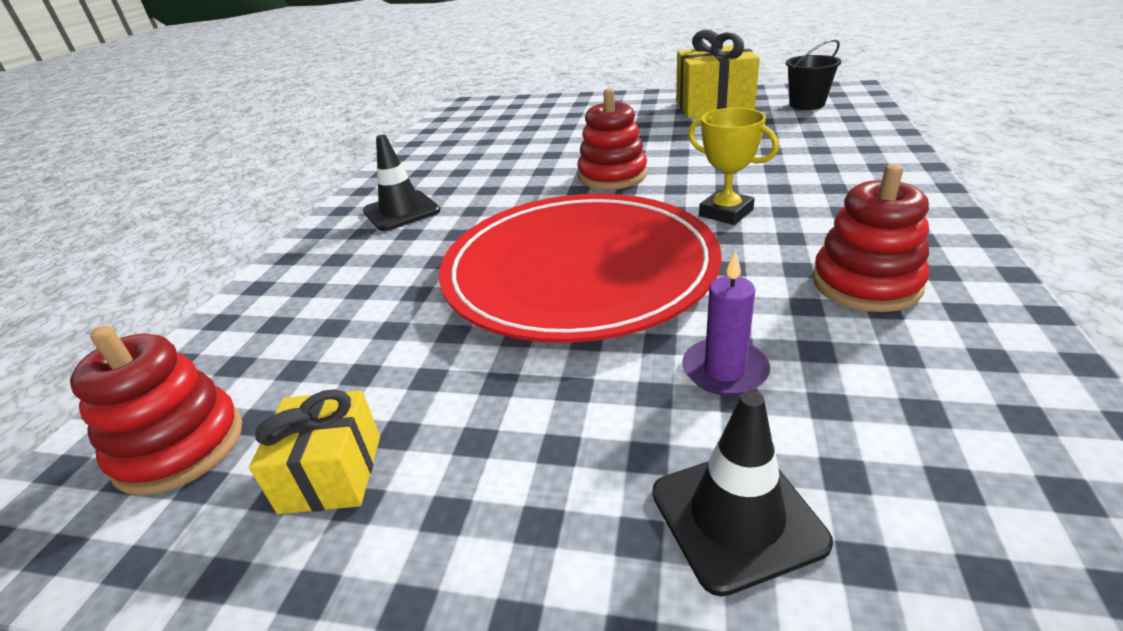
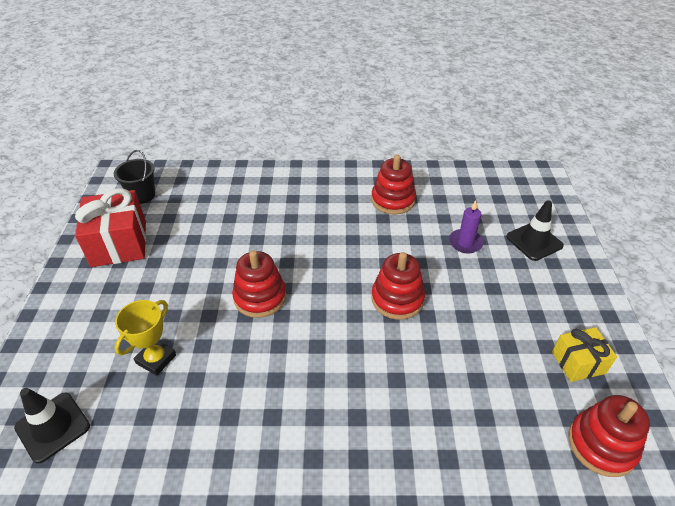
camera: 105 degrees left, 10 degrees up
(401, 211) = (316, 439): black traffic cone -> black traffic cone (53, 427)
(579, 270) = (397, 299): red plate -> red stacking toy
(713, 106) = (119, 243): yellow gift -> red gift
(726, 213) = (324, 240): yellow trophy -> yellow trophy (156, 359)

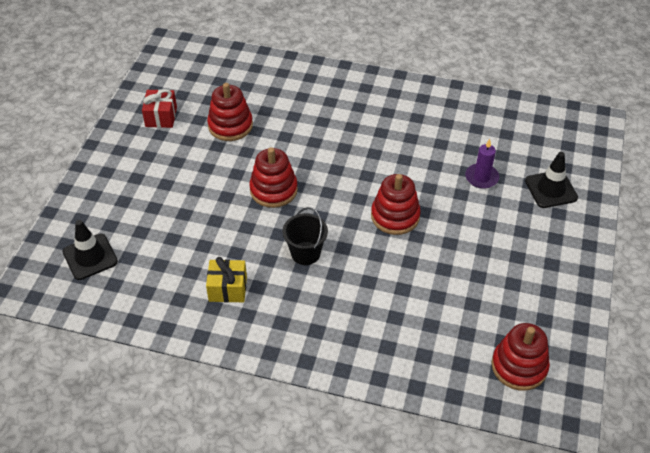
camera: 15 degrees right, 5 degrees up
(119, 243) = (161, 117): red gift -> red gift, size x0.58
(142, 195) = (189, 73): black bucket -> black bucket (305, 253)
(156, 359) = (176, 223): yellow trophy -> none
(393, 200) = (428, 121): red stacking toy -> red stacking toy (230, 125)
(578, 362) = (534, 302): yellow gift -> yellow gift (228, 289)

